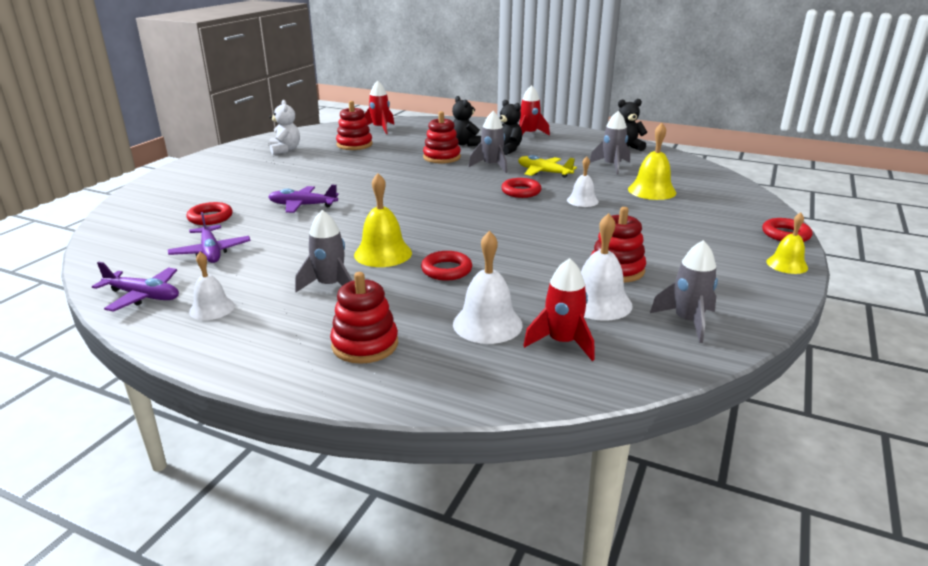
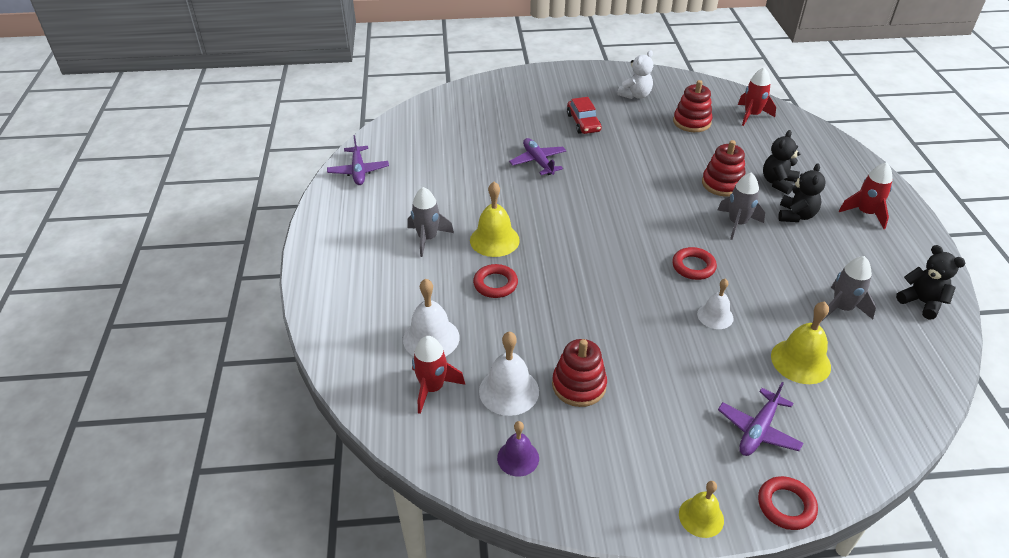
camera: 60 degrees right, 15 degrees up
(210, 217) = (479, 133): red ring -> none
(211, 252) = (431, 163): purple plane -> purple plane (758, 430)
(212, 308) = (364, 205): white bell -> none
(283, 175) = (583, 123): none -> red car
(365, 344) = (366, 290): red stacking toy -> none
(543, 172) = (761, 264): yellow plane -> none
(687, 321) = (518, 458): grey rocket -> purple bell

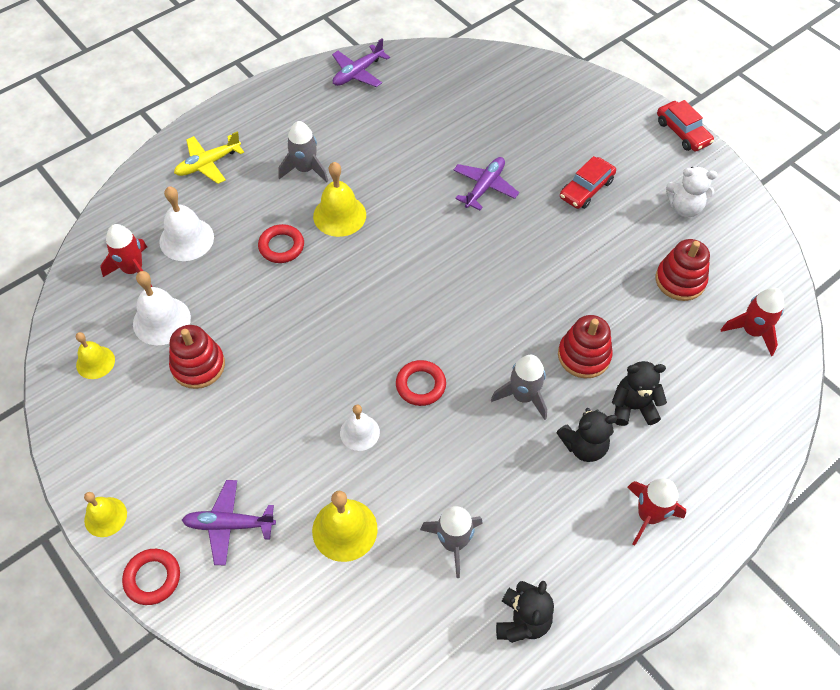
camera: 55 degrees right, 15 degrees up
(359, 291) = (208, 164): none -> yellow plane
(518, 458) = (95, 362): purple bell -> yellow bell
(573, 69) = (682, 132): none -> red car

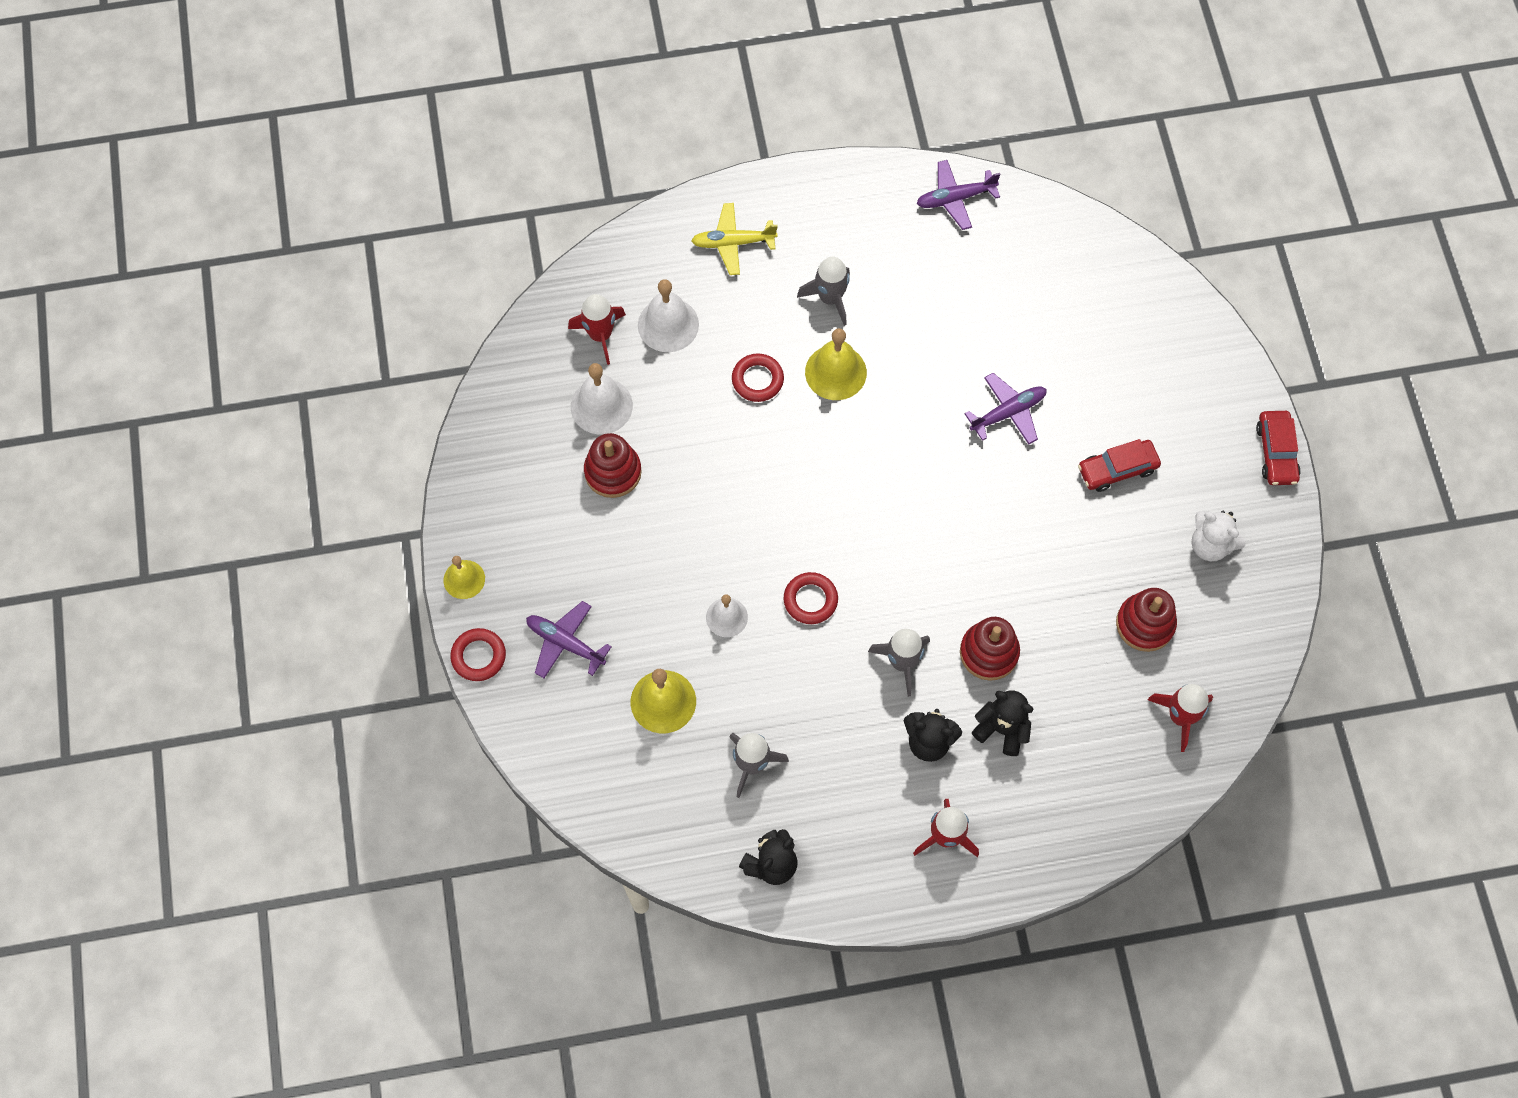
camera: 30 degrees right, 10 degrees up
(95, 362) = (521, 420): yellow bell -> none

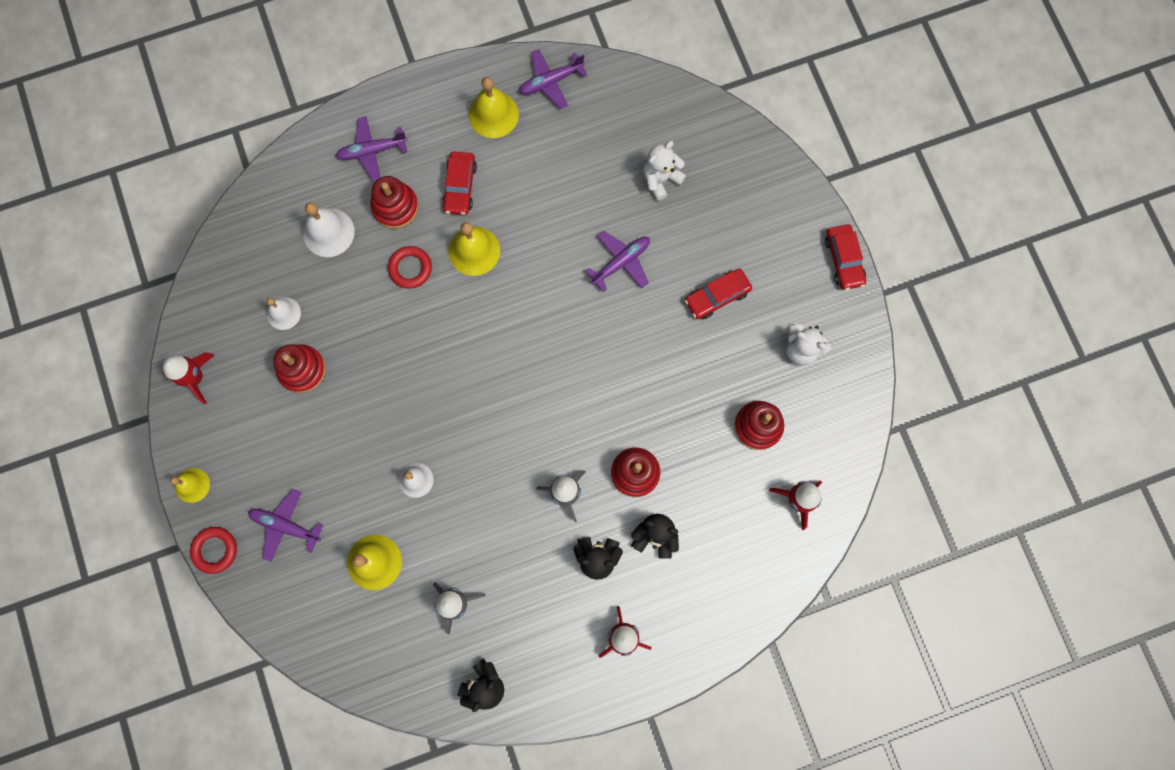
camera: 10 degrees left, 10 degrees up
(600, 335) = (273, 251): red rocket -> red rocket (195, 377)
(601, 406) = (283, 313): white bell -> white bell, size x0.65
(733, 243) = (372, 151): yellow plane -> purple plane
(750, 309) = (395, 207): none -> red stacking toy
(810, 600) = (482, 453): red ring -> none
(830, 298) = (460, 186): grey rocket -> red car
(882, 224) = (493, 114): none -> yellow bell
(1069, 327) = (660, 179): none -> white teddy bear

